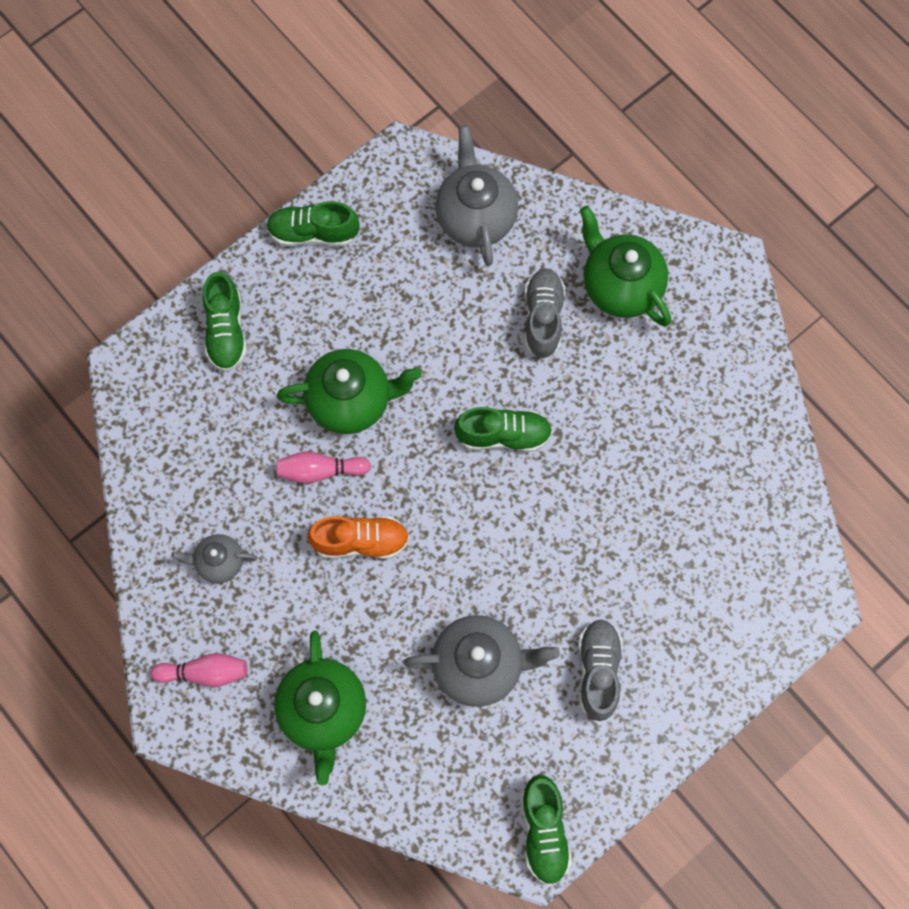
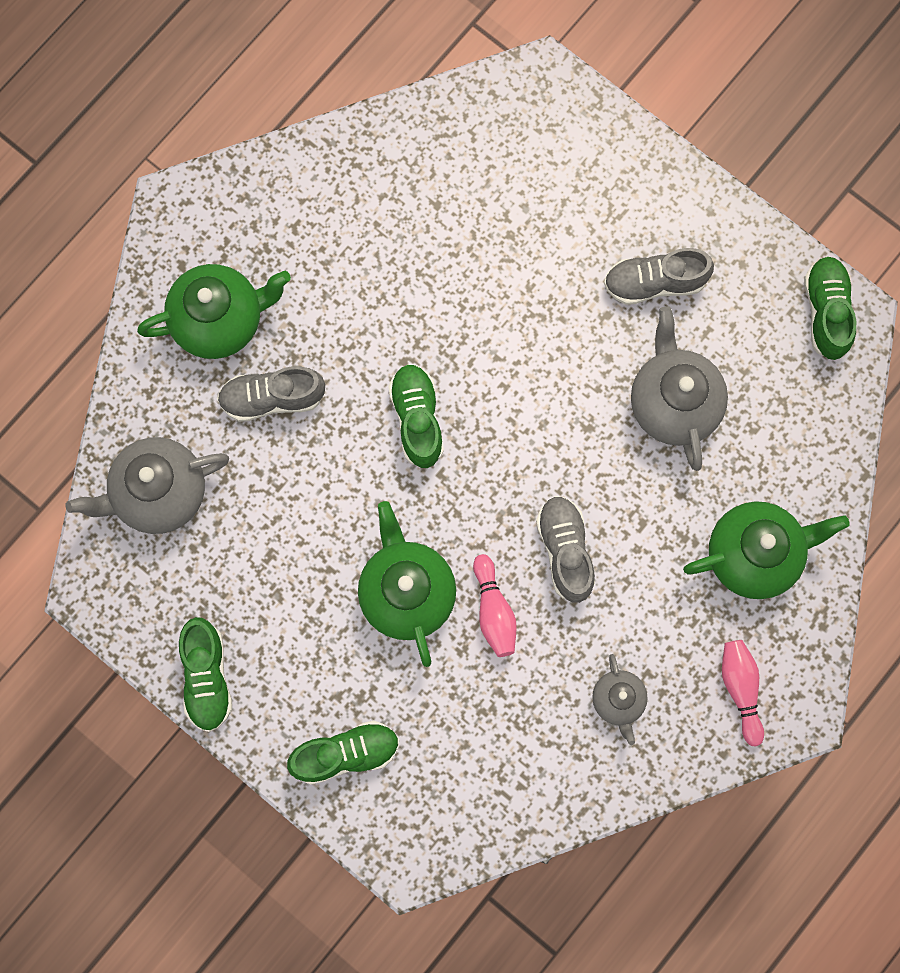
camera: 100 degrees left, 5 degrees up
(361, 541) = (565, 551): orange shoe -> grey shoe
(544, 831) = (826, 312): green shoe -> green shoe turned 75 degrees counterclockwise
(620, 286) = (220, 320): green teapot -> green teapot turned 150 degrees counterclockwise

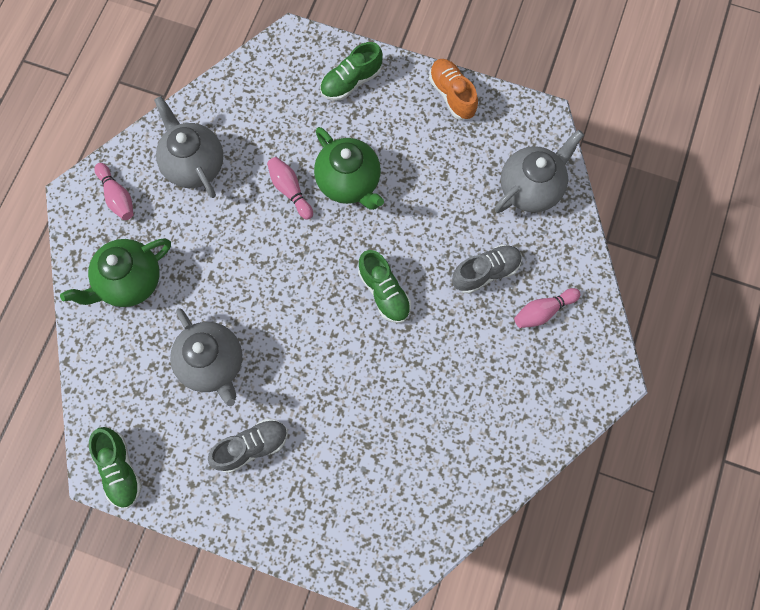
camera: 160 degrees right, 5 degrees down
(207, 677) = (452, 95): green shoe -> orange shoe
(220, 320) = (543, 311): green teapot -> pink bowling pin
(565, 551) = (256, 242): grey shoe -> none
(618, 701) = (194, 164): grey teapot -> grey teapot, size x1.80

